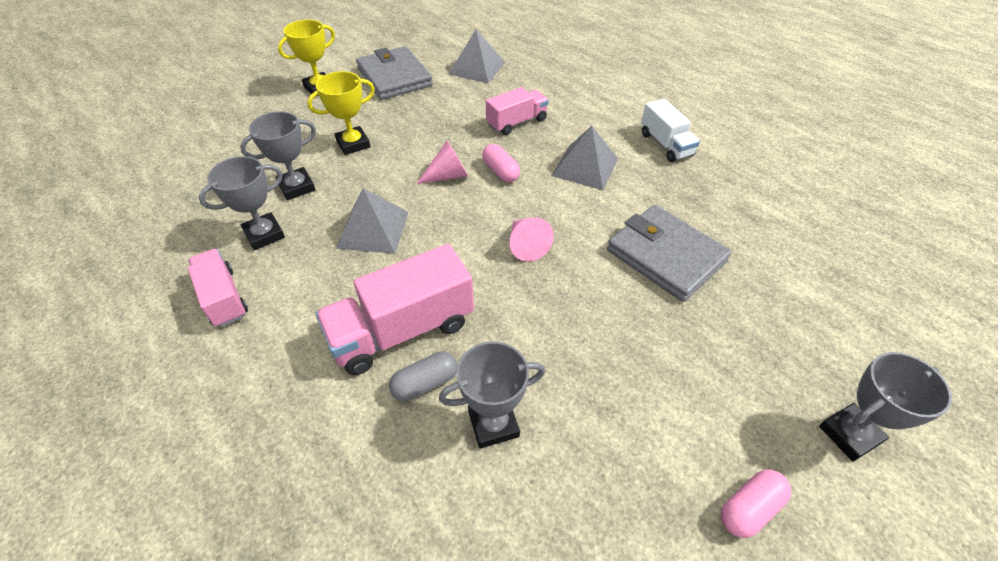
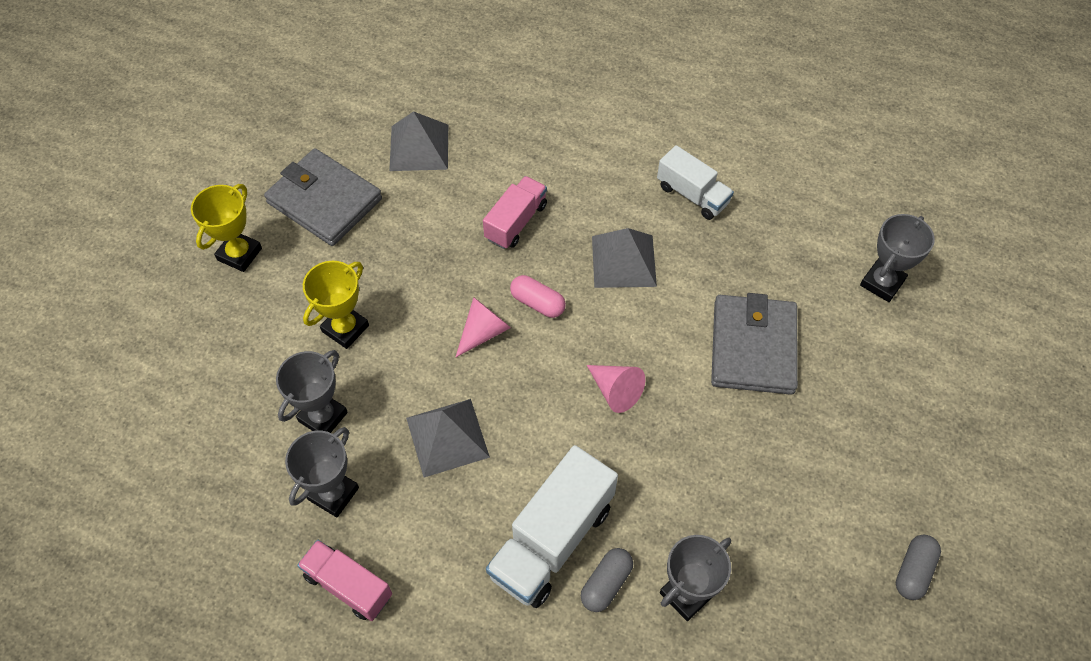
camera: 25 degrees left, 10 degrees up
(402, 330) = (552, 540): pink truck -> white truck
(665, 256) = (753, 347): grey wallet -> grey wallet turned 75 degrees clockwise
(749, 508) = (913, 571): pink capsule -> grey capsule
(849, 434) = (965, 471): grey trophy -> grey trophy (882, 283)

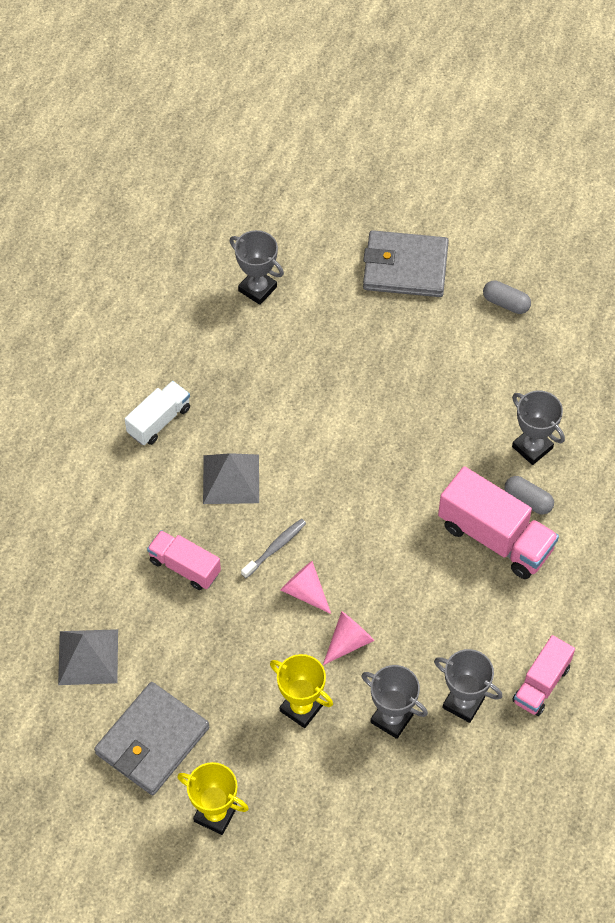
camera: 90 degrees left, 0 degrees up
(447, 437) = (408, 616): grey pyramid -> none
(537, 303) = (275, 548): pink capsule -> grey toothbrush
(552, 540) = (495, 537): white truck -> pink truck
(615, 391) = (362, 489): pink cone -> pink cone (348, 641)
(753, 347) = (320, 386): grey wallet -> grey wallet (405, 267)

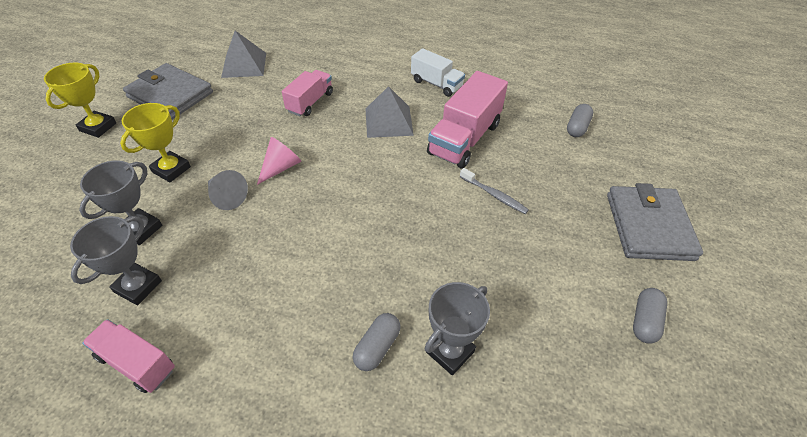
camera: 85 degrees right, 10 degrees down
(257, 289) = (577, 127): grey trophy -> grey capsule
(275, 548) = (324, 148): grey toothbrush -> grey toothbrush (494, 195)
(348, 641) = (227, 197): pink cone -> grey cone
(495, 537) = (329, 313): pink truck -> pink truck (464, 139)

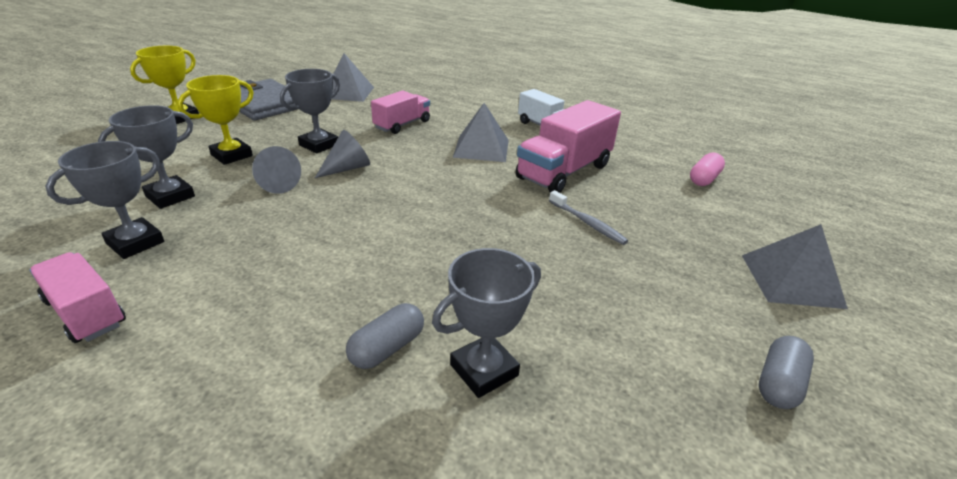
camera: 10 degrees right, 15 degrees down
(244, 142) = (319, 145): none -> grey trophy
(281, 167) = (347, 168): pink cone -> grey cone
(577, 127) = (703, 179): grey capsule -> pink capsule
(649, 226) = (791, 280): grey wallet -> grey pyramid

